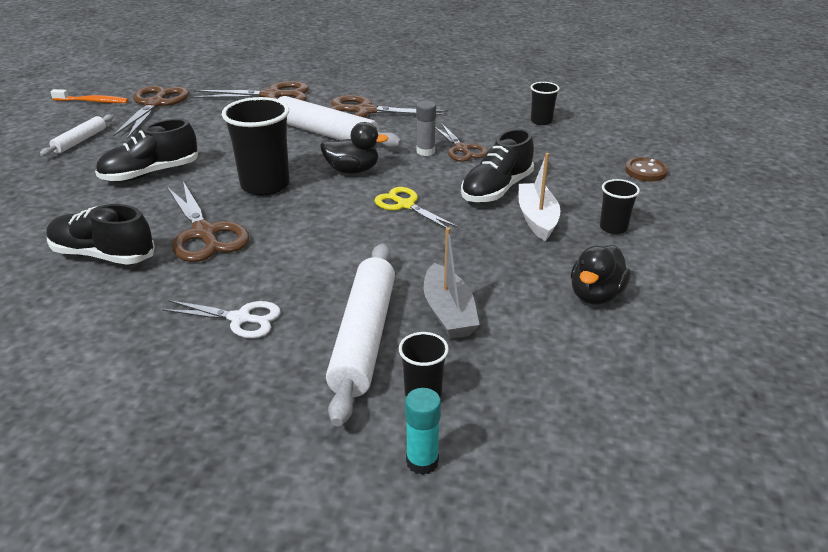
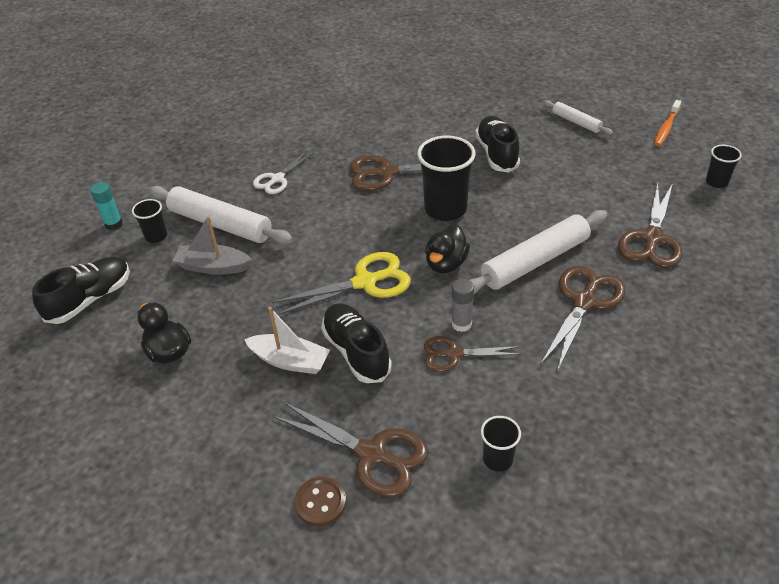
camera: 115 degrees right, 10 degrees up
(103, 255) = (386, 132): black shoe -> black shoe (90, 299)
(155, 104) = (648, 162): brown scissors -> brown scissors (372, 454)
(405, 205) = (365, 282): yellow scissors -> yellow scissors, size x1.55
(613, 228) = (240, 410): black cup -> black cup (716, 182)

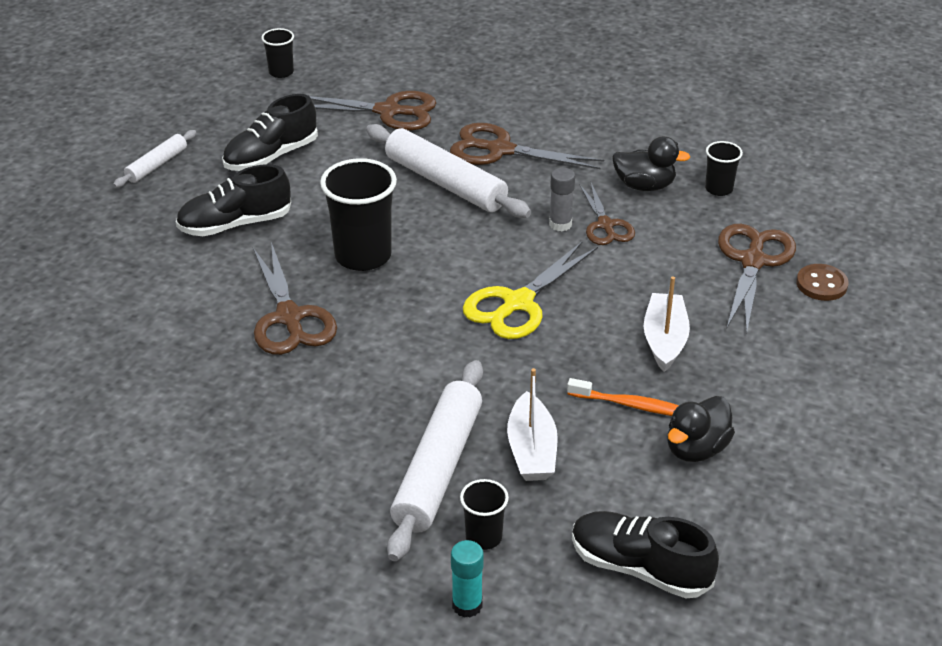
camera: 105 degrees left, 5 degrees down
(213, 267) = (531, 450): grey boat -> white boat
(277, 179) = (317, 430): white scissors -> none
(356, 352) = (630, 292): black shoe -> black shoe (271, 156)
(365, 282) = (518, 303): yellow scissors -> yellow scissors turned 105 degrees counterclockwise
(446, 264) = (467, 245): black duck -> black duck (644, 186)
(666, 128) = (171, 101): orange toothbrush -> orange toothbrush (631, 405)

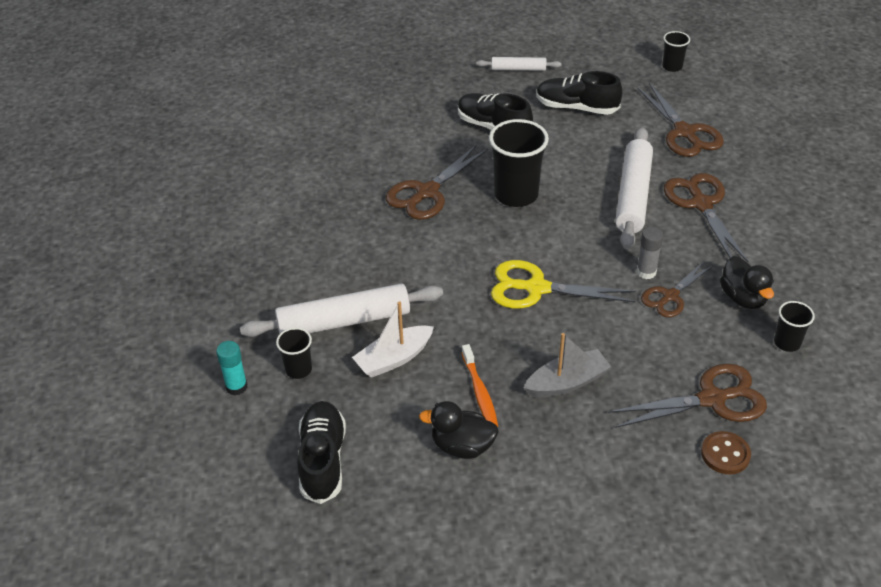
camera: 60 degrees right, 5 degrees up
(664, 340) = (566, 382): white boat -> grey boat

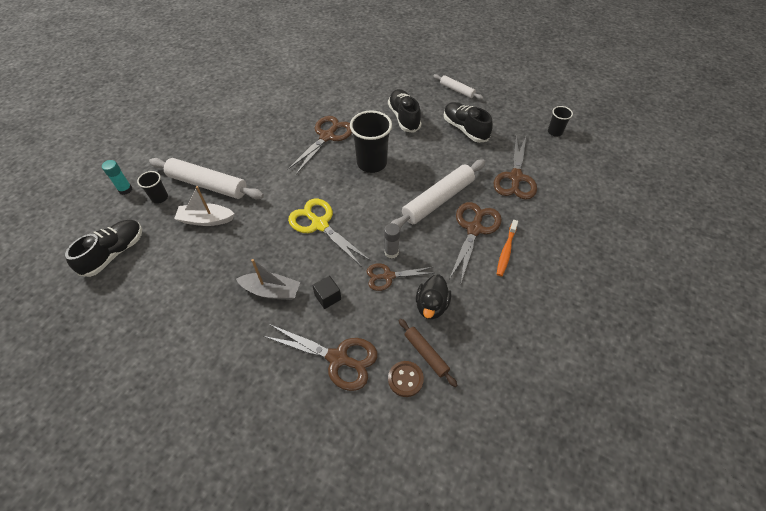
camera: 35 degrees right, 10 degrees up
(427, 192) = (327, 137): brown scissors -> brown scissors turned 135 degrees clockwise
(462, 446) = (180, 291): black duck -> none
(479, 392) = (223, 266): orange toothbrush -> orange toothbrush (506, 251)
(633, 352) = (328, 297): none -> black cube
(725, 454) = (305, 399): brown button -> brown button (405, 379)
(787, 343) = (426, 354): black cup -> brown rolling pin

